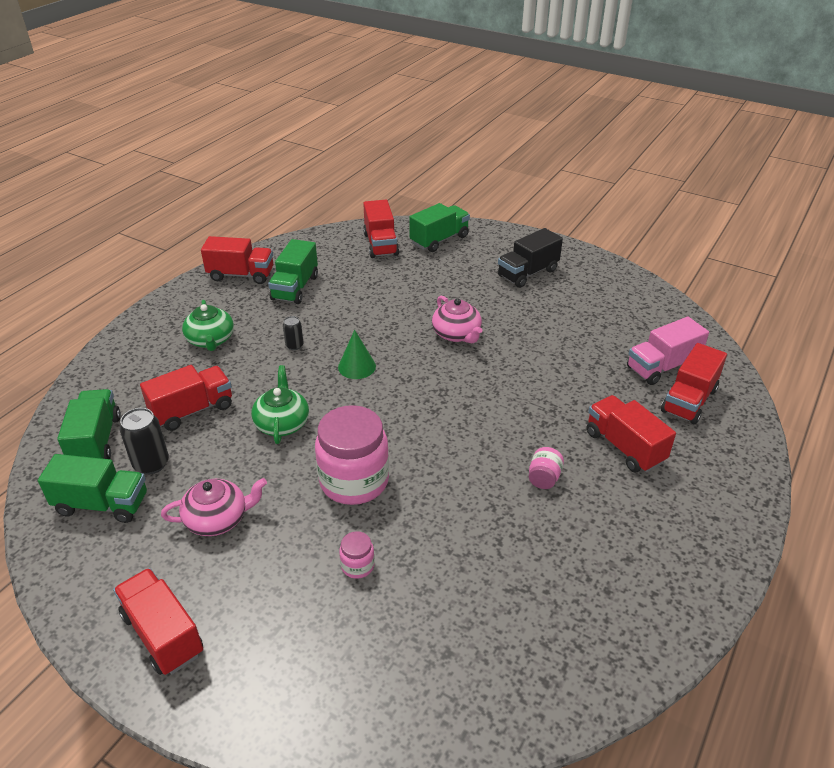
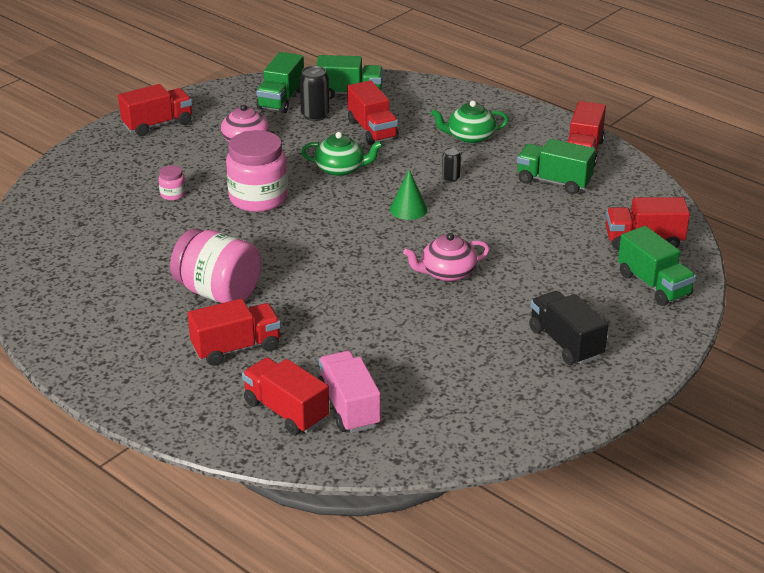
camera: 100 degrees right, 5 degrees down
(544, 478) = (218, 292): pink jar -> pink jar, size x2.29

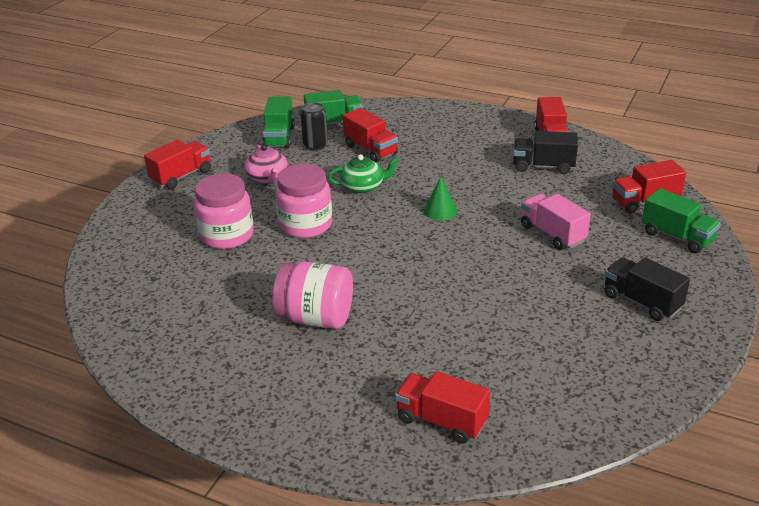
camera: 15 degrees left, 0 degrees up
(173, 194) = (227, 235): pink jar -> pink jar, size x2.29
(236, 348) = (361, 368): red truck -> none
(349, 407) = (496, 403): pink truck -> pink truck (552, 234)
(447, 273) = (506, 260): pink teapot -> none
(450, 178) = (459, 178): black can -> none
(470, 137) = (454, 142): green teapot -> none
(554, 181) = (543, 166): green truck -> black truck

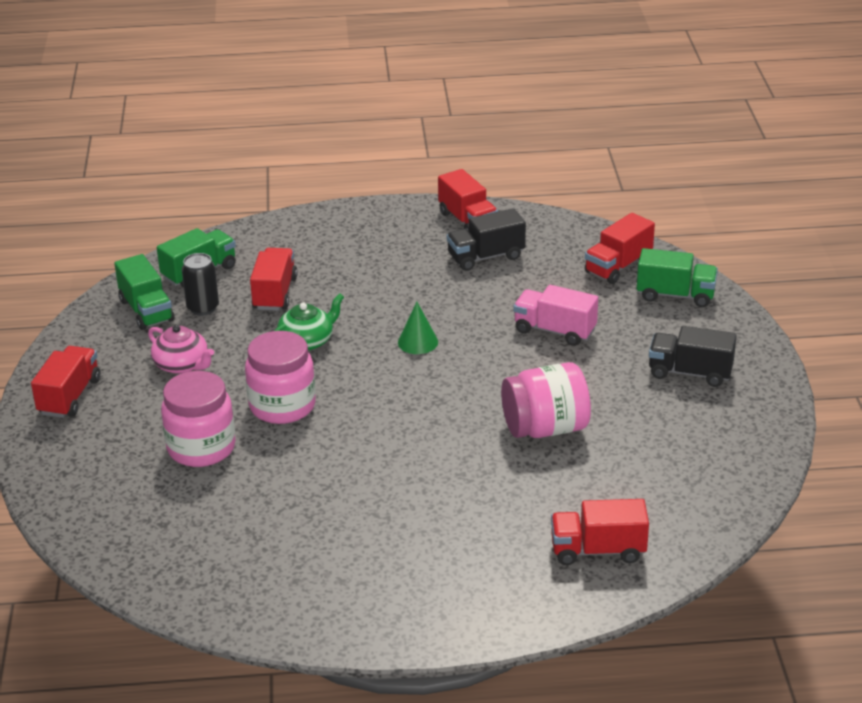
camera: 30 degrees left, 0 degrees up
(316, 318) = (389, 500): pink jar -> pink jar (545, 428)
(370, 150) = (275, 293): red truck -> red truck turned 105 degrees counterclockwise

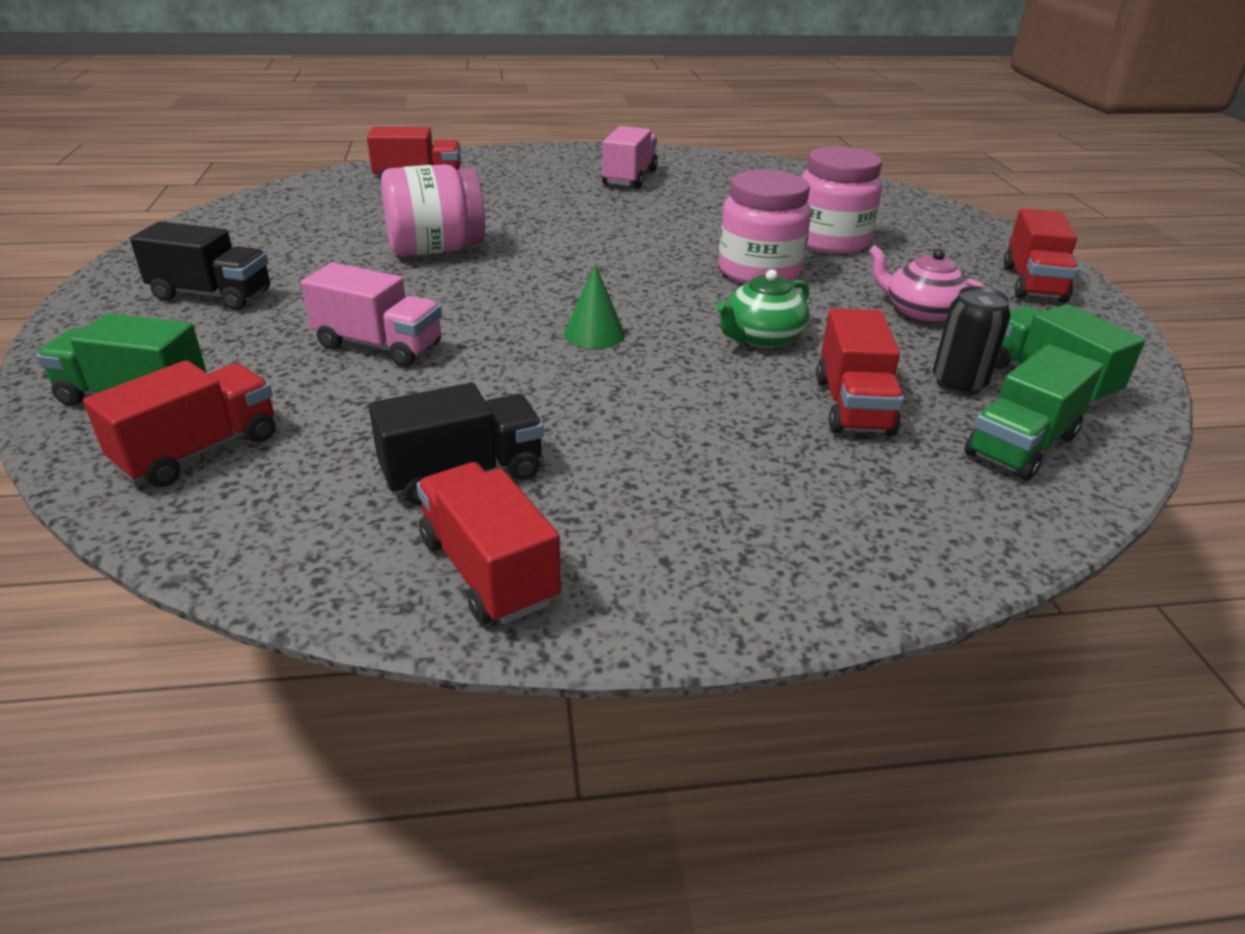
camera: 175 degrees right, 0 degrees up
(365, 562) = (629, 178): none -> pink truck

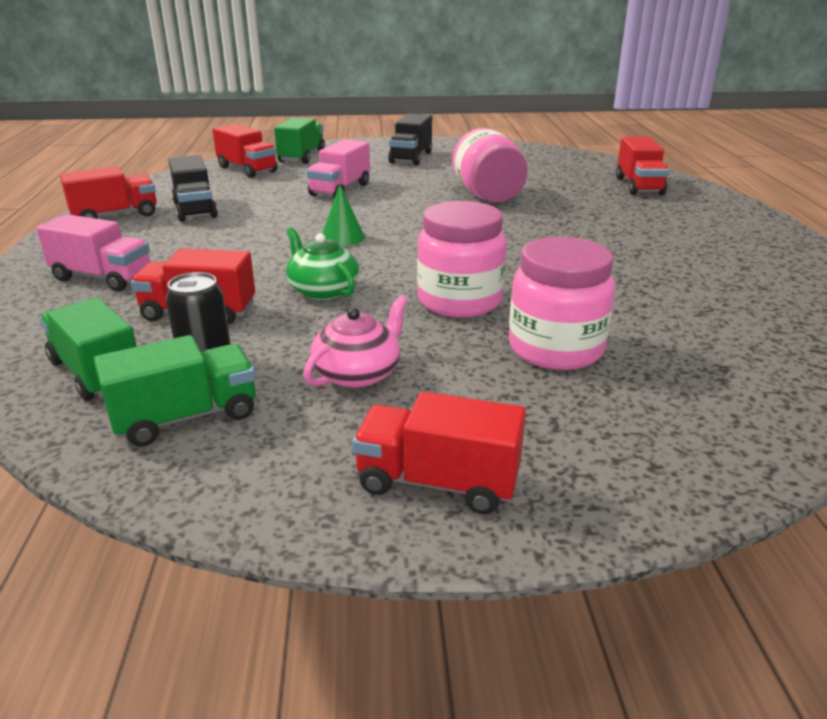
camera: 95 degrees right, 5 degrees down
(629, 178) = (711, 258): pink truck -> pink truck (102, 277)

